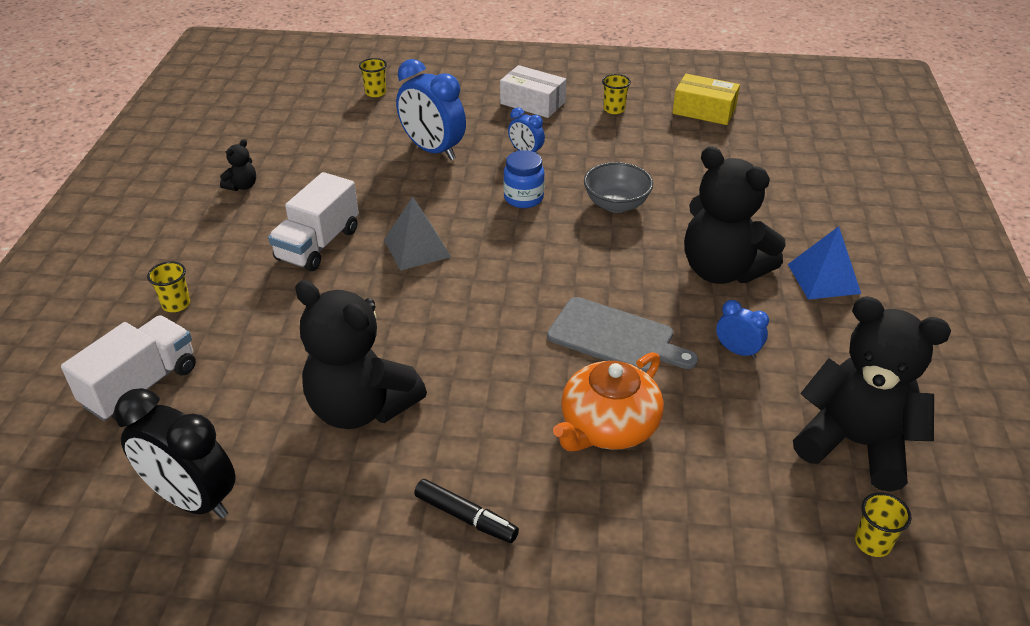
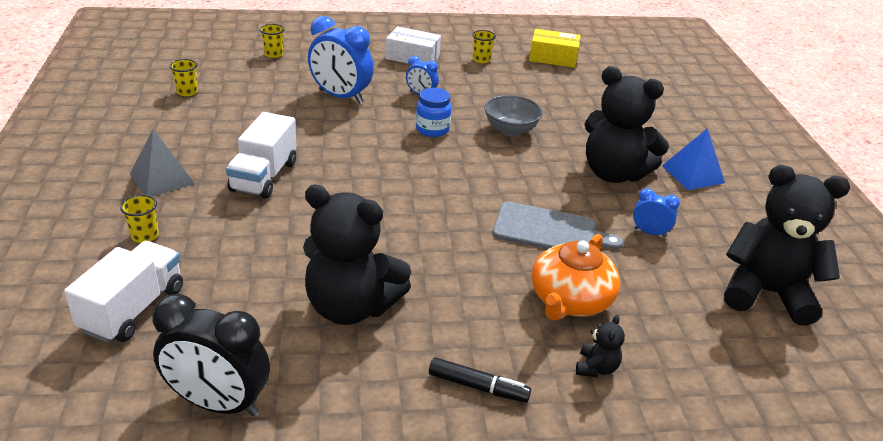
camera: 15 degrees left, 5 degrees down
(242, 186) = (176, 133): black teddy bear -> black teddy bear (596, 368)
(417, 248) = (354, 173): grey pyramid -> grey pyramid (162, 178)
(872, 543) = (809, 365): yellow cup -> yellow cup (187, 92)

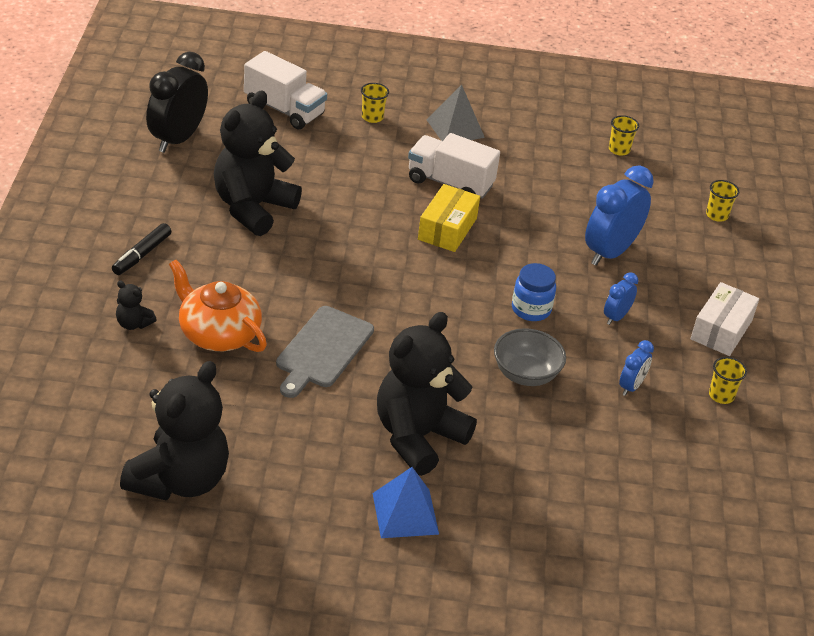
camera: 100 degrees right, 5 degrees up
(553, 58) = (735, 476): yellow box -> yellow box (447, 229)
(649, 232) = (300, 426): blue clock -> blue clock (631, 387)

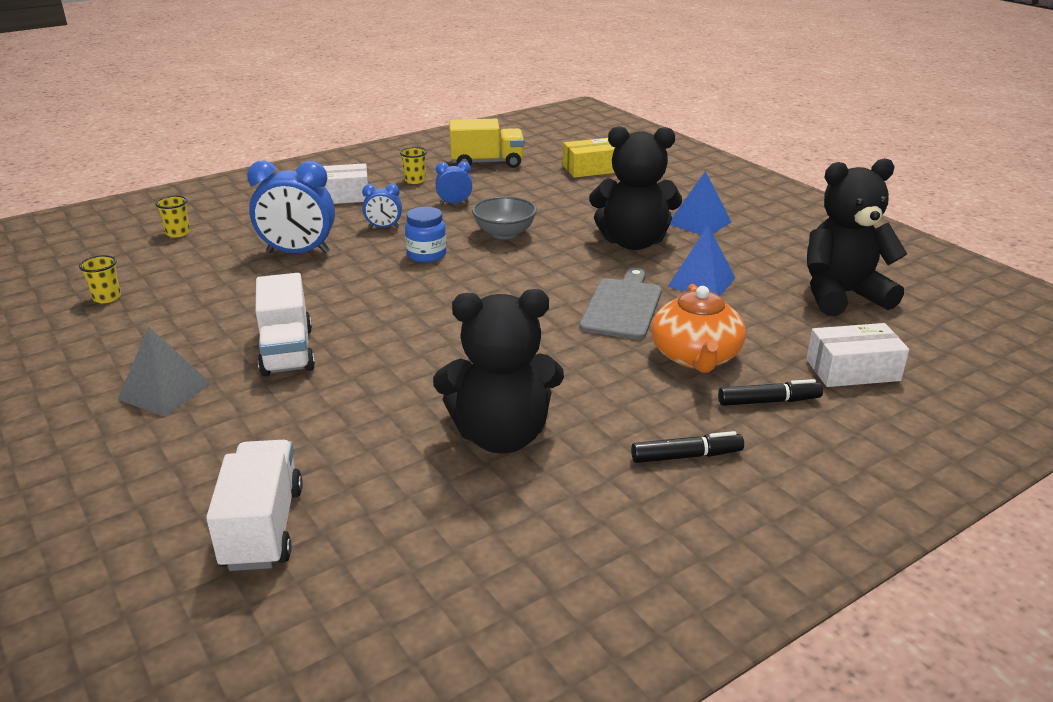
camera: 125 degrees left, 10 degrees down
(103, 389) = (852, 370): none -> white box
(133, 323) = (768, 401): black teddy bear -> black marker
(177, 139) = (451, 574): black clock -> none
(303, 420) = (701, 282): none -> blue pyramid
(323, 350) = (622, 306): grey cutting board -> grey cutting board turned 60 degrees counterclockwise
(372, 117) = (202, 453): yellow cup -> none
(447, 229) = (369, 323): yellow box -> yellow box (592, 169)
(728, 476) = (487, 163): none -> yellow truck

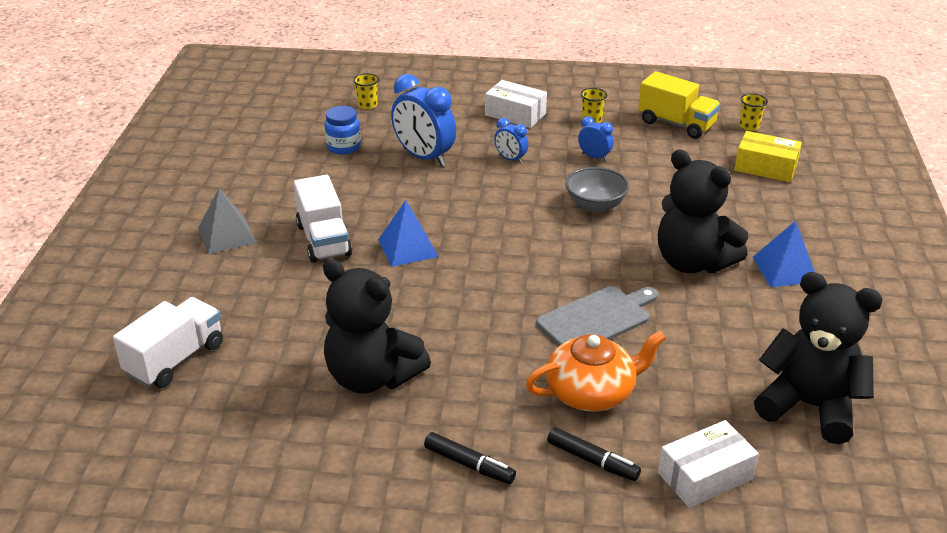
camera: 40 degrees right, 5 degrees up
(107, 297) = (270, 144): yellow cup -> yellow cup (749, 126)
(287, 351) = (323, 240): white truck -> white truck turned 45 degrees counterclockwise
(426, 255) = (510, 200): blue jar -> blue jar (343, 147)
(695, 356) = (591, 392): orange teapot -> orange teapot turned 150 degrees counterclockwise
(701, 282) = (697, 329): blue pyramid -> blue pyramid (408, 248)
(852, 370) = (705, 476): white box -> white box turned 60 degrees counterclockwise

